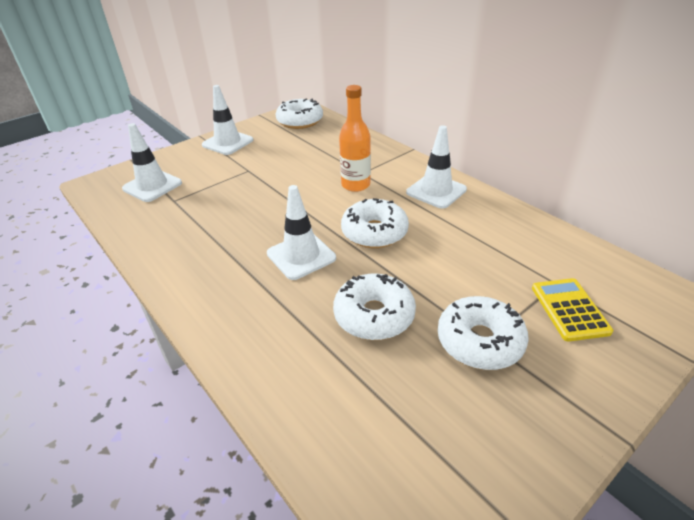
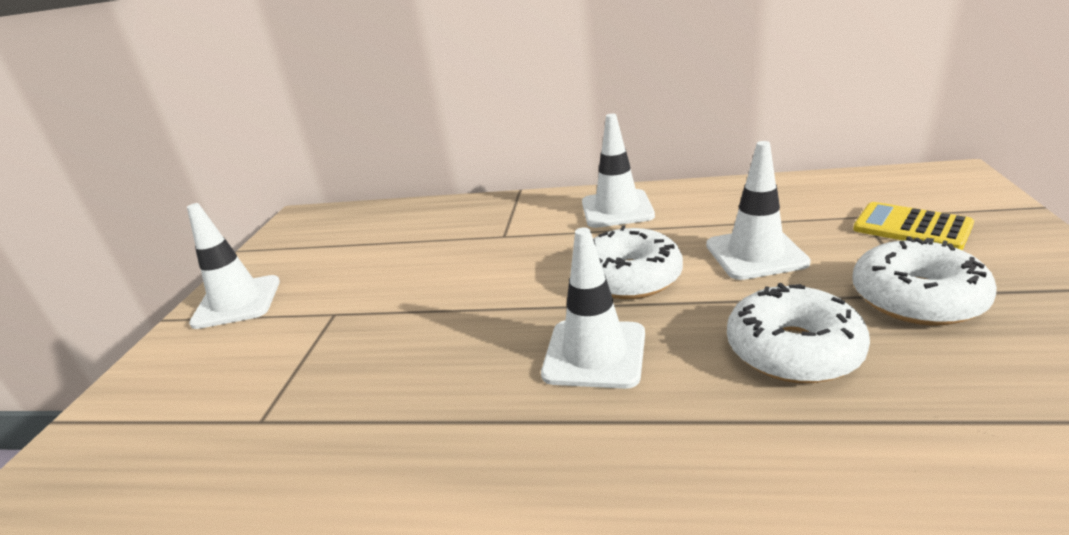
camera: 40 degrees left, 10 degrees down
(152, 186) = (176, 428): white traffic cone -> white traffic cone (755, 254)
(300, 121) = (319, 229): white donut -> none
(355, 185) = (519, 250): orange bottle -> none

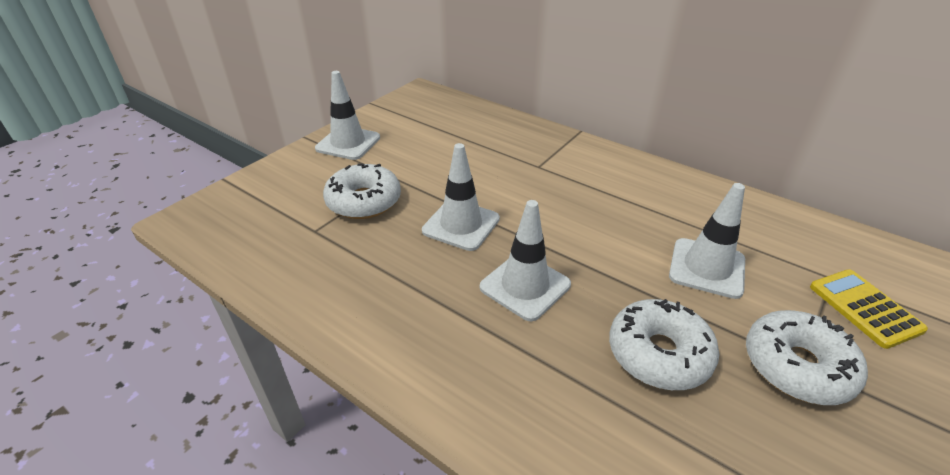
camera: 25 degrees right, 10 degrees up
(617, 209) = (637, 180): white traffic cone -> white traffic cone (461, 225)
(630, 277) = (596, 242): white donut -> white donut (364, 201)

